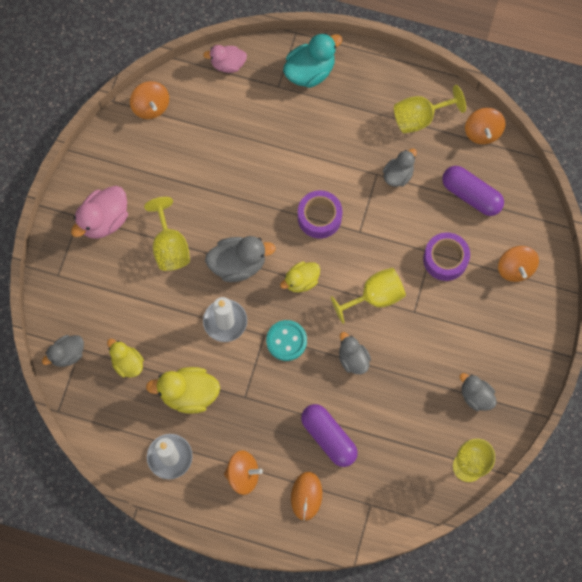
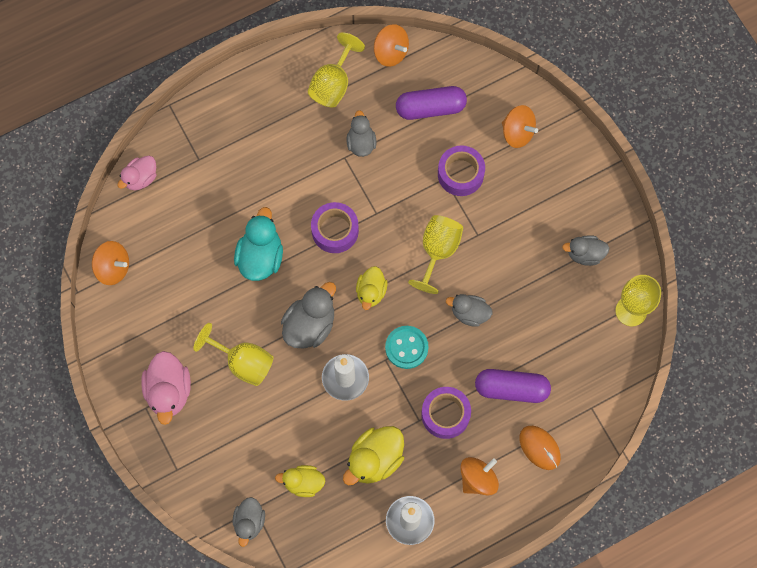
camera: 45 degrees left, 0 degrees up
(266, 410) = (445, 414): none -> purple tape
(310, 71) = (212, 125): turquoise duck -> turquoise duck (260, 257)

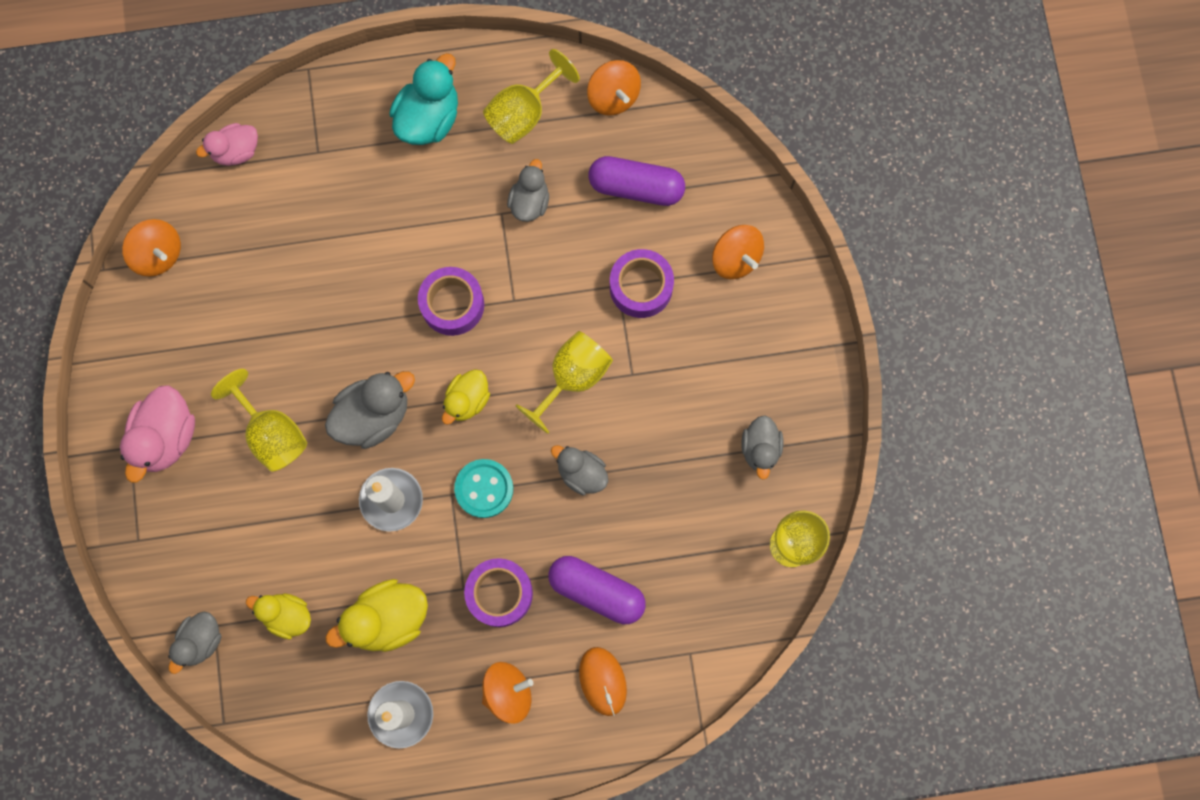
camera: 20 degrees right, 5 degrees up
(260, 257) = (346, 305): turquoise duck -> turquoise duck (429, 118)
(585, 254) = (760, 449): grey duck -> grey duck turned 105 degrees counterclockwise

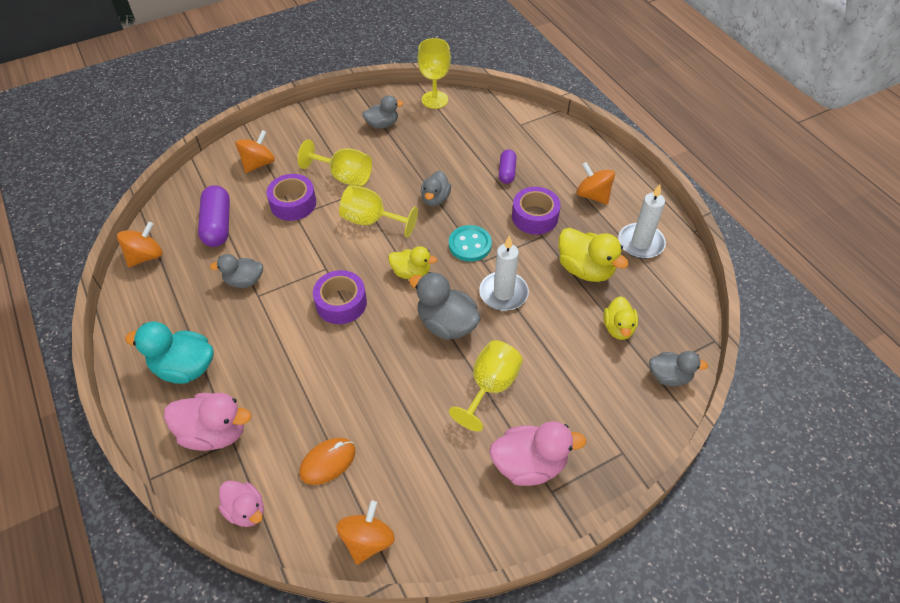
camera: 110 degrees left, 25 degrees down
(335, 136) = (214, 432): none -> pink duck
(524, 113) = (169, 306): yellow goblet -> yellow goblet (344, 177)
(596, 591) = (507, 172): purple capsule -> purple capsule, size x0.61
(602, 681) = (559, 156): orange mouse -> orange mouse (328, 462)

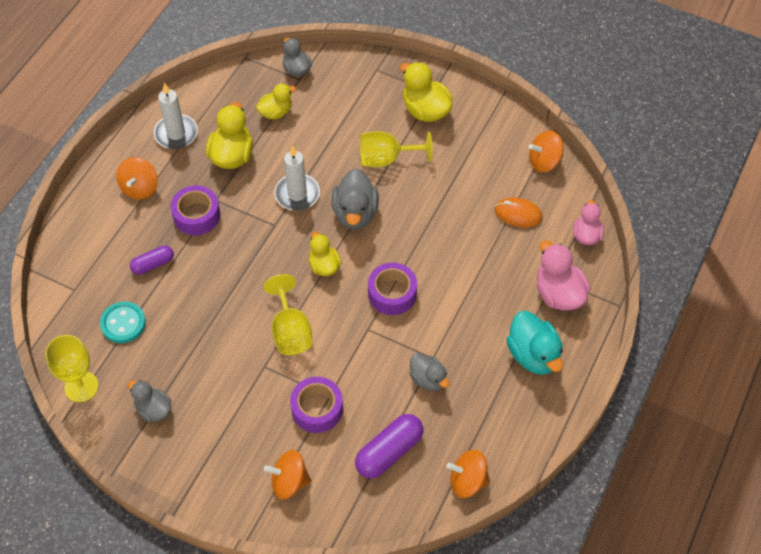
camera: 125 degrees left, 5 degrees up
(344, 177) = (252, 391): yellow goblet -> none
(435, 199) = (227, 299): grey duck -> none
(470, 245) = (263, 243): turquoise button -> turquoise button (123, 323)
(529, 465) = (425, 110): pink duck -> yellow duck

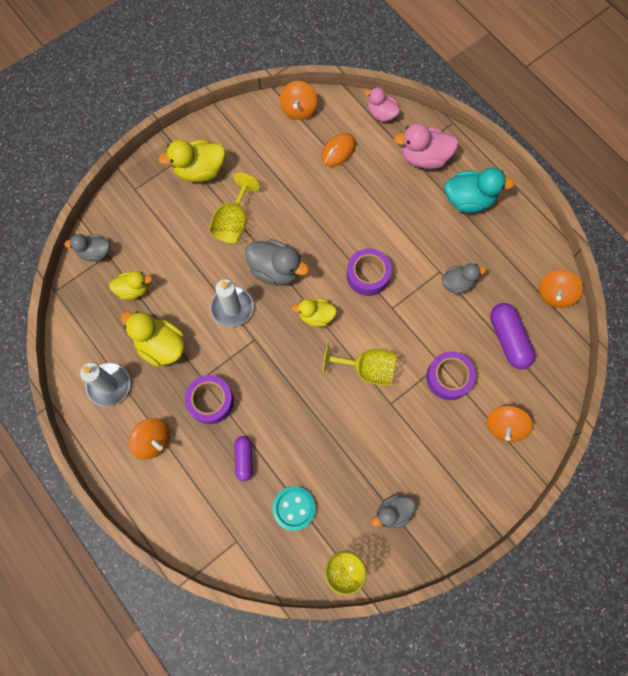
camera: 65 degrees left, 15 degrees up
(276, 112) = (134, 289): yellow duck -> yellow duck turned 90 degrees clockwise

